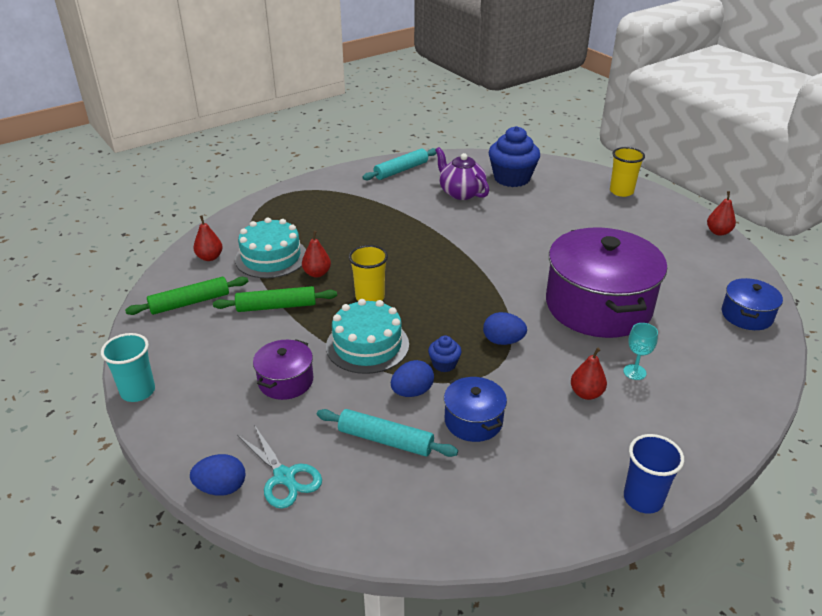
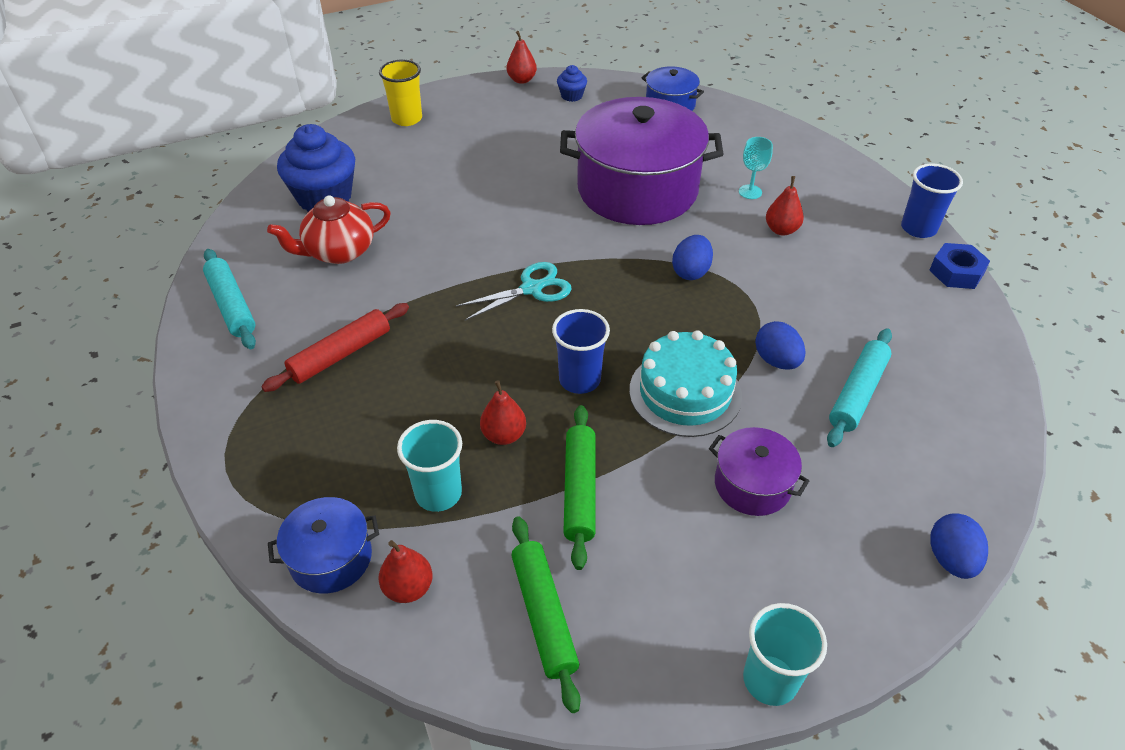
camera: 80 degrees left, 10 degrees up
(271, 257) = (438, 493): turquoise cake -> turquoise cup
(284, 477) = (924, 492): turquoise scissors -> turquoise scissors (531, 289)
(370, 297) = (579, 379): yellow cup -> blue cup
(371, 209) = (341, 354): none -> red rolling pin
(444, 364) = (728, 326): blue cupcake -> blue cupcake (571, 96)
(461, 192) = (339, 251): purple teapot -> red teapot
(473, 421) = (824, 317): blue pot -> blue pot (331, 558)
(580, 526) = (956, 272): none -> blue nut

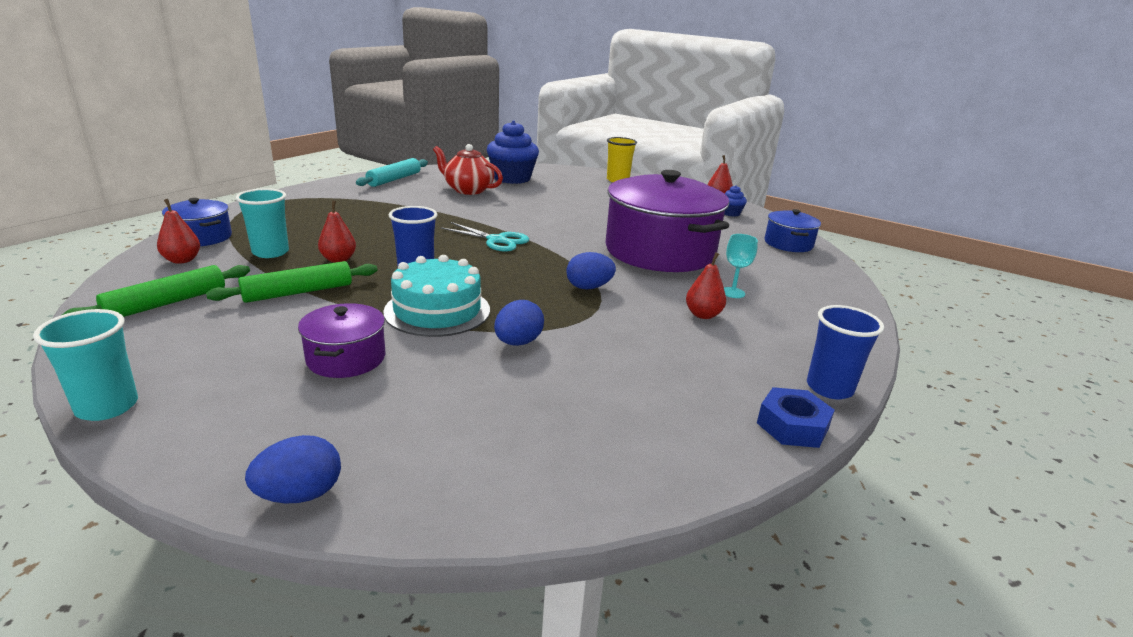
camera: 55 degrees right, 20 degrees down
(341, 354) = (377, 207): red rolling pin -> none
(857, 393) = (514, 392): turquoise rolling pin -> none

